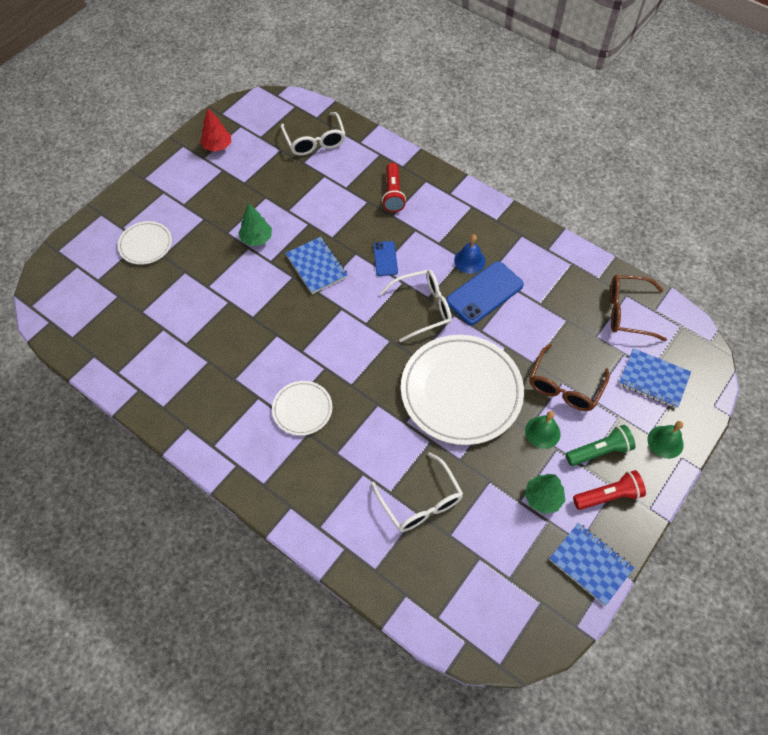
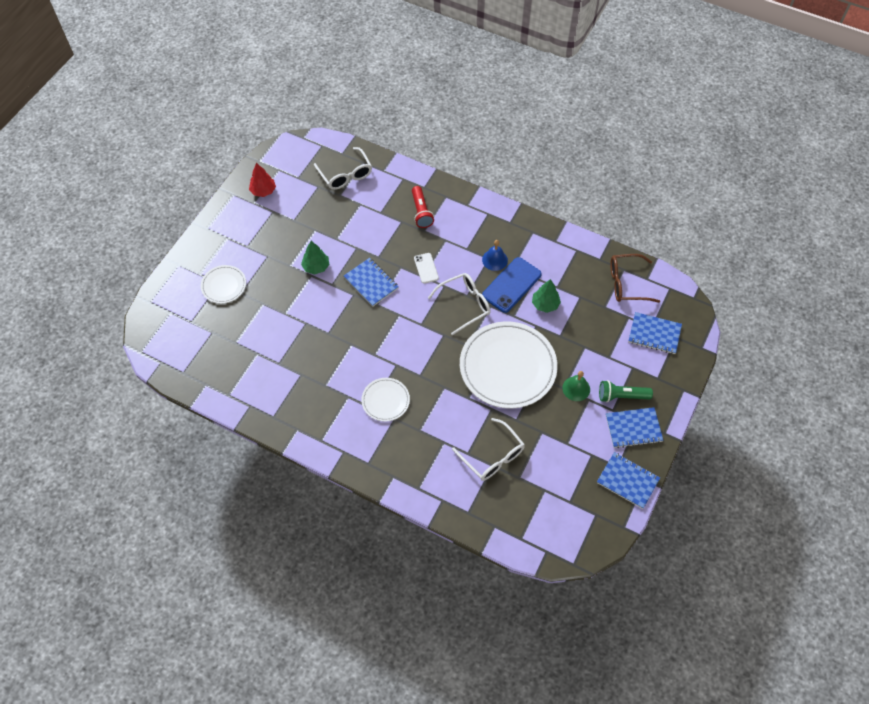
camera: 10 degrees left, 0 degrees up
(385, 258) = (426, 268): blue phone -> white phone
(543, 498) = (584, 438): green tree -> green tree (545, 304)
(564, 386) = (587, 350): brown glasses -> none
(599, 451) = (621, 396): green flashlight -> green flashlight turned 150 degrees counterclockwise
(608, 496) = (633, 428): red flashlight -> blue notebook
(665, 442) = (670, 381): green bell -> none

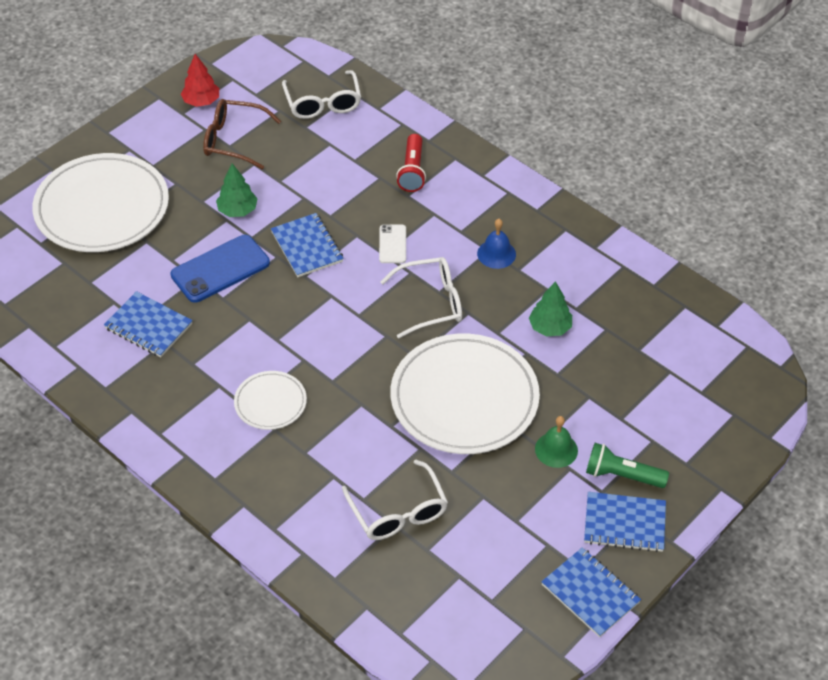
camera: 15 degrees right, 10 degrees down
(224, 285) = (102, 207): white plate -> white plate, size x2.05
(511, 285) = (509, 291): blue phone -> blue phone (220, 269)
(626, 283) = (683, 326): brown glasses -> brown glasses (233, 140)
(654, 334) = (702, 403): blue notebook -> blue notebook (148, 326)

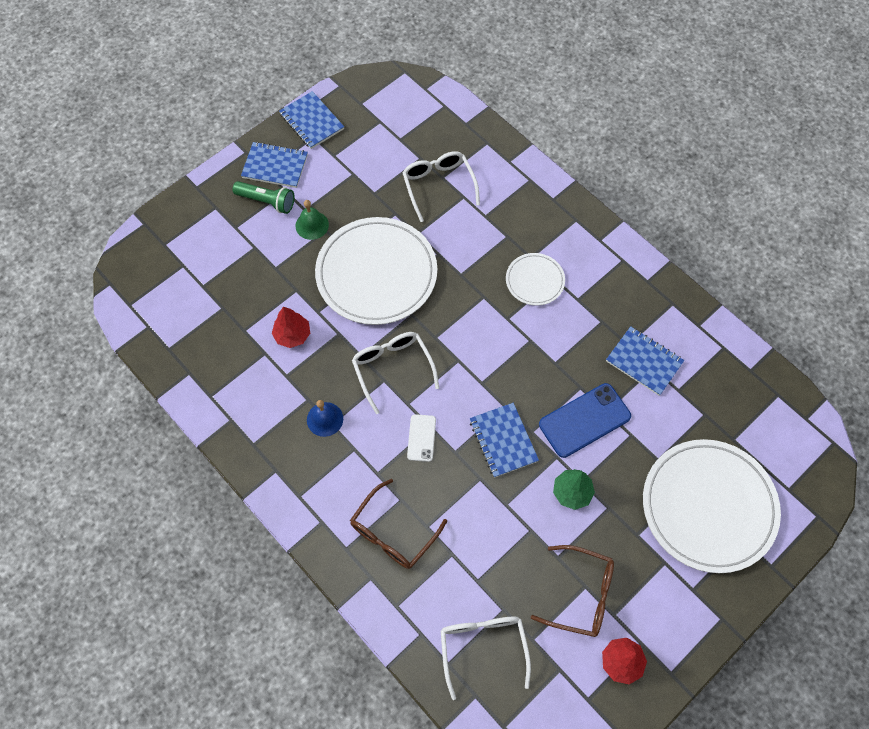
camera: 175 degrees left, 15 degrees up
(412, 171) = (393, 533): red flashlight -> brown glasses
(431, 303) = (392, 368): white glasses -> white glasses turned 75 degrees clockwise
(550, 327) = (292, 335): green tree -> red tree

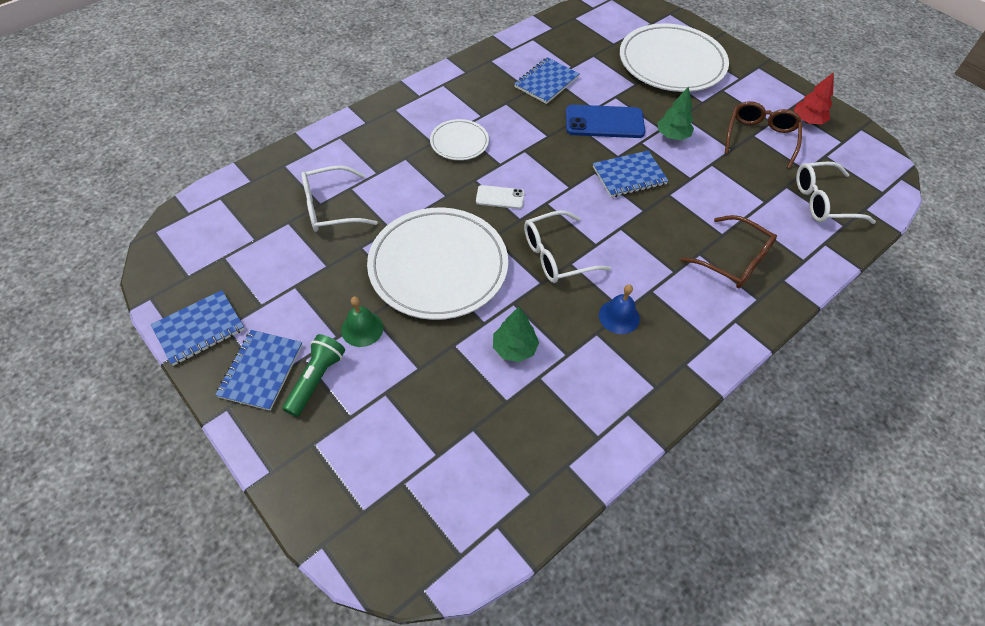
camera: 90 degrees left, 10 degrees down
(292, 335) = (514, 348): red tree -> green tree
(421, 438) = (632, 235): white phone -> white phone (500, 197)
(584, 420) = (604, 122): blue phone -> blue phone turned 60 degrees counterclockwise

